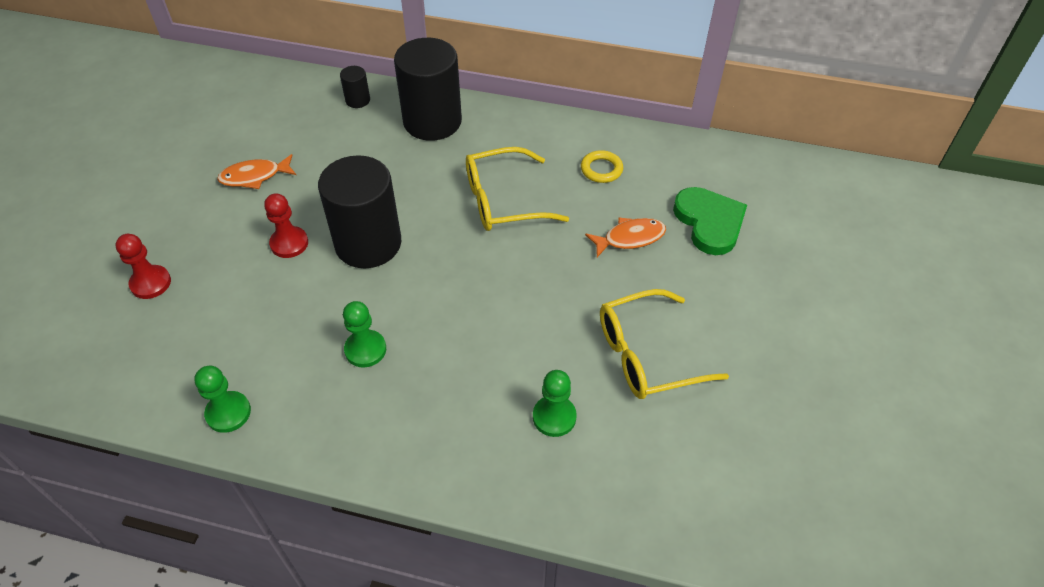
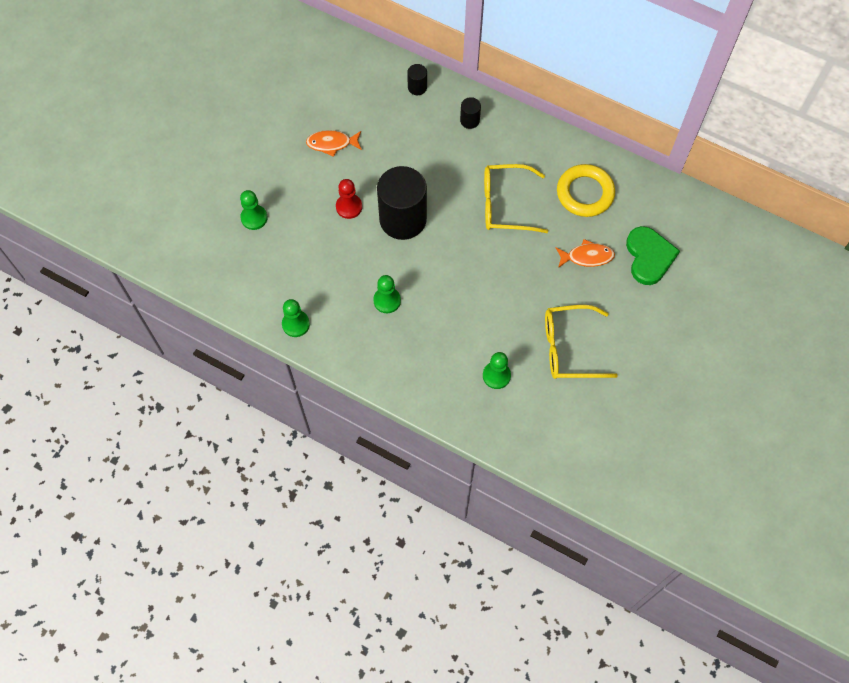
camera: 15 degrees right, 15 degrees up
(150, 283) = (254, 218): red pawn -> green pawn
(432, 121) = (469, 120): black cylinder -> black cylinder, size x0.43
(601, 169) = (585, 193): yellow ring -> yellow ring, size x1.80

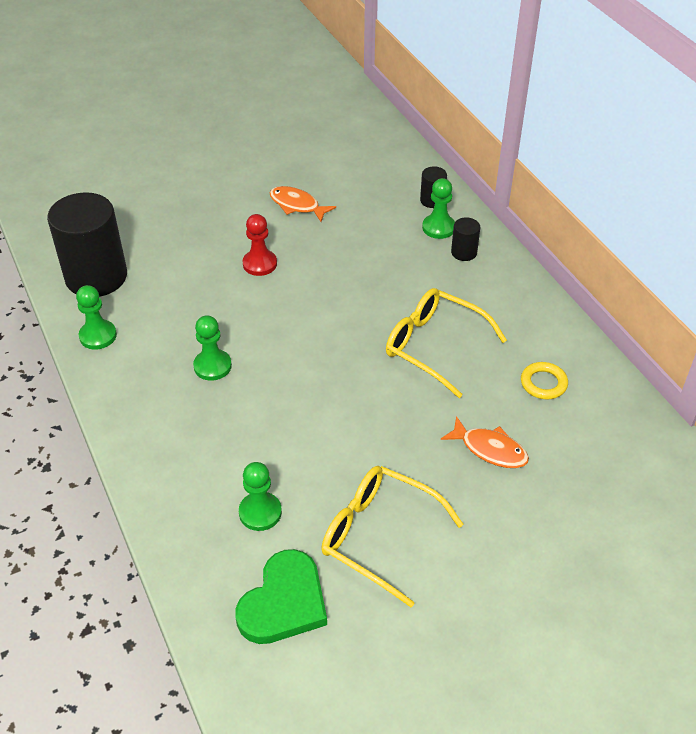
camera: 35 degrees right, 20 degrees down
(254, 218) = (158, 227): green pawn -> green pawn (438, 228)
(403, 219) = (305, 302): black cylinder -> black cylinder (96, 277)
(585, 193) = (543, 383): yellow ring -> yellow ring, size x0.55
(649, 257) = (574, 493): green heart -> green heart (284, 602)

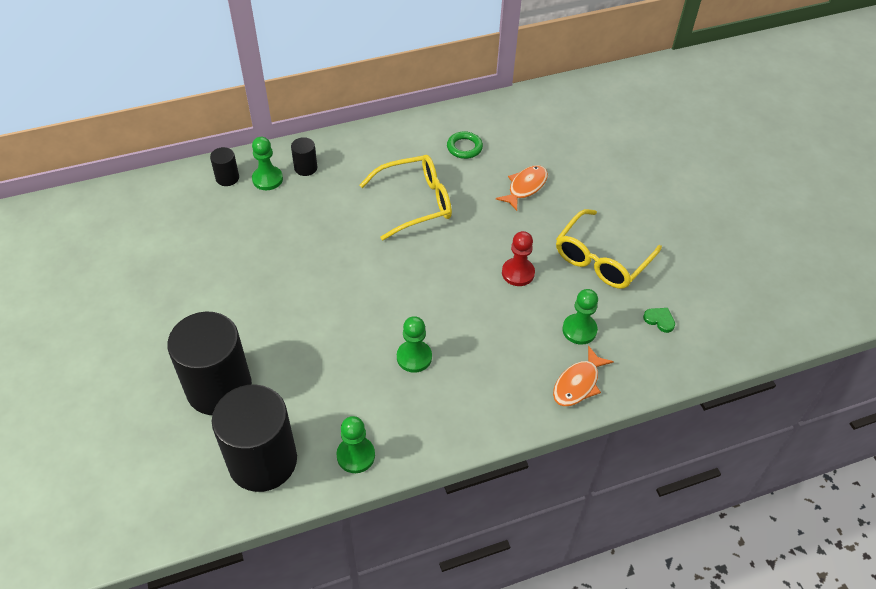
camera: 85 degrees left, 5 degrees up
(173, 239) = (219, 388): none -> black cylinder
(260, 264) = (281, 314): red pawn -> red pawn (518, 273)
(284, 602) = (659, 320): green heart -> green heart, size x0.42
(297, 205) = (199, 278): orange fish -> orange fish (578, 383)
(434, 346) = (415, 202): yellow glasses -> yellow glasses turned 150 degrees counterclockwise
(543, 383) = (464, 147): yellow ring -> green ring

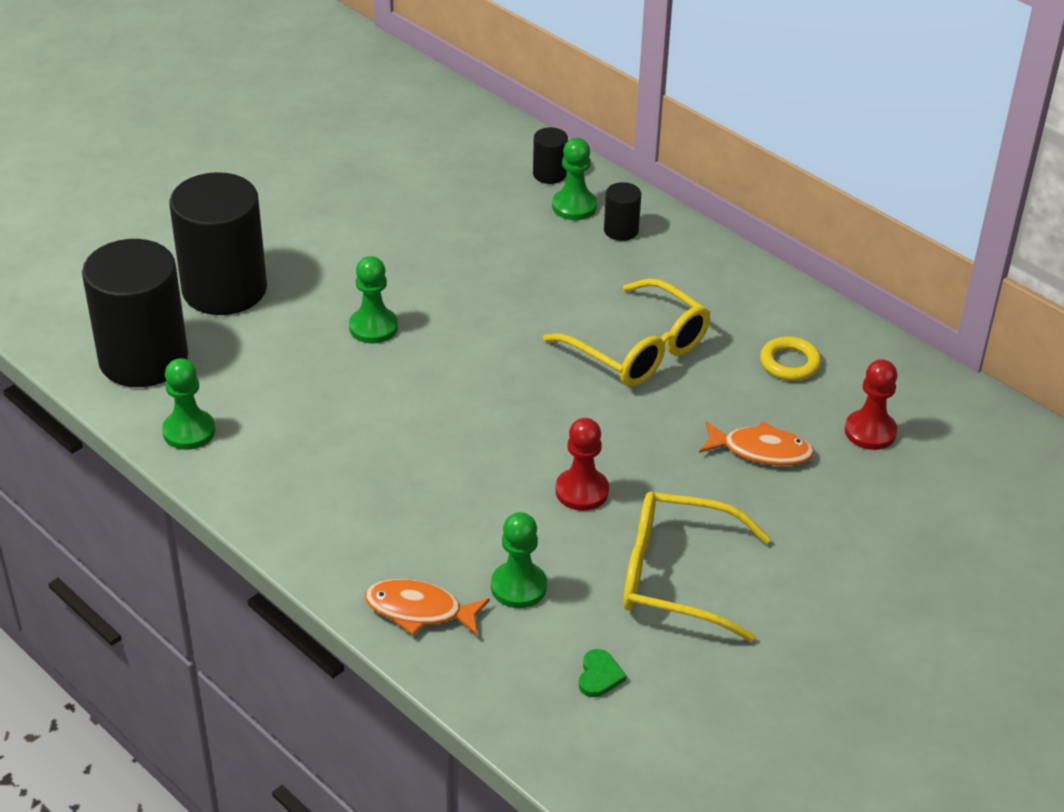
camera: 65 degrees right, 10 degrees down
(414, 357) = (366, 434): green pawn -> green pawn (373, 327)
(464, 147) = (789, 363): green ring -> yellow ring
(533, 141) = (870, 432): none -> red pawn

